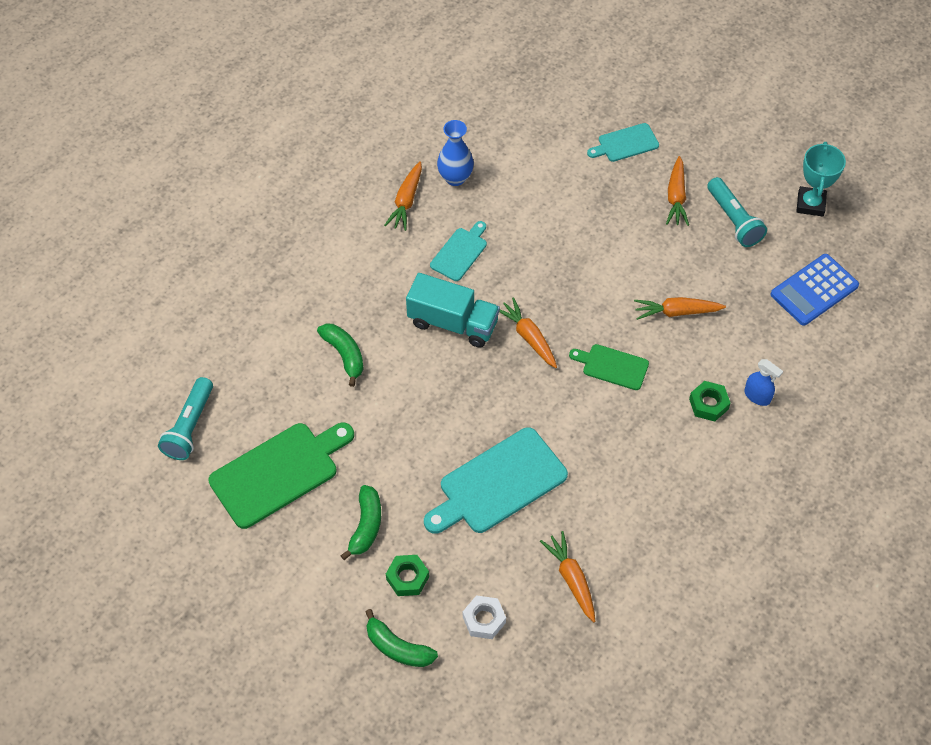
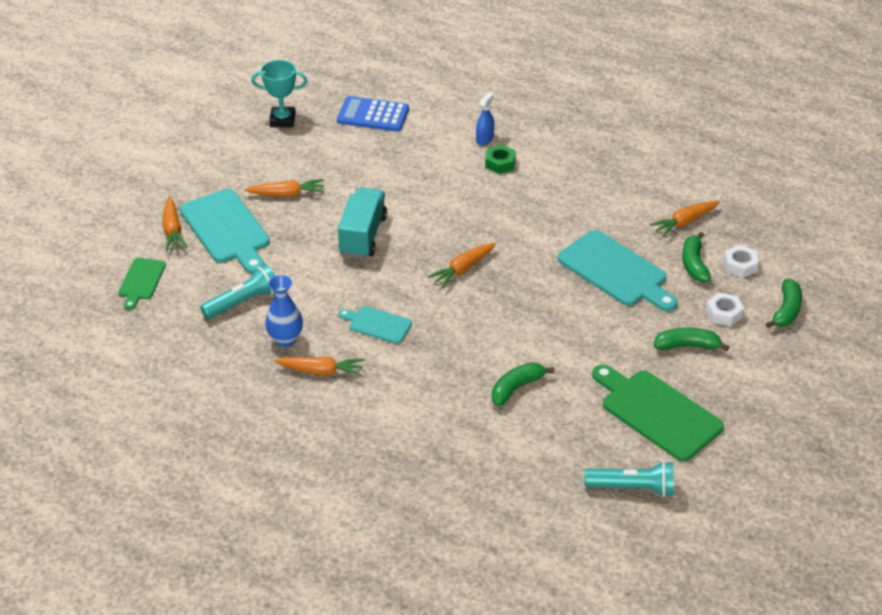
camera: 100 degrees left, 15 degrees down
(407, 578) = (723, 313): green nut -> white nut
(453, 323) = (460, 319): turquoise truck -> turquoise truck (363, 236)
(495, 569) = (694, 264): none -> green banana
(612, 366) = (479, 217): green cutting board -> green cutting board (141, 281)
(625, 143) = (226, 230): turquoise cutting board -> turquoise cutting board, size x1.84
(677, 312) = (413, 186): orange carrot -> orange carrot (173, 230)
(733, 220) = (307, 160): turquoise flashlight -> turquoise flashlight (243, 302)
(814, 290) = (373, 115): blue calculator -> blue calculator turned 150 degrees clockwise

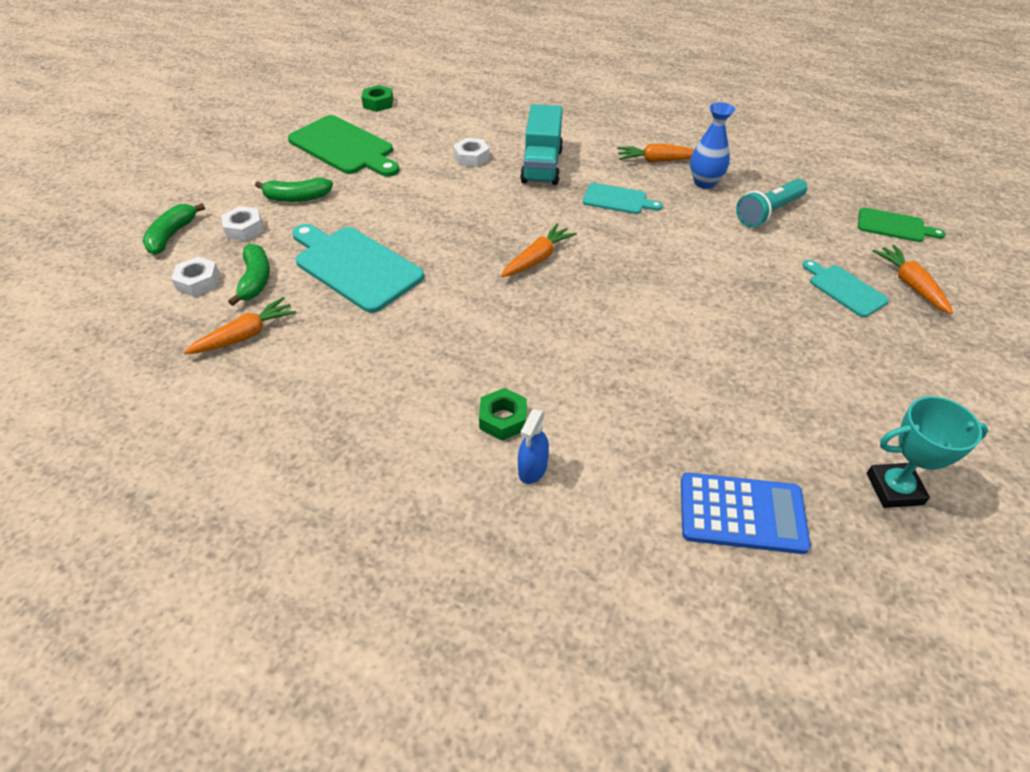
camera: 175 degrees right, 5 degrees up
(141, 281) = (894, 226): green cutting board -> green cutting board turned 105 degrees clockwise
(226, 230) = (844, 289): turquoise cutting board -> turquoise cutting board, size x0.54
(287, 194) = (799, 344): orange carrot -> none
(363, 236) = (670, 291): turquoise truck -> turquoise truck (542, 166)
(516, 388) = (471, 157): green banana -> white nut
(632, 488) = (378, 103): turquoise flashlight -> green nut

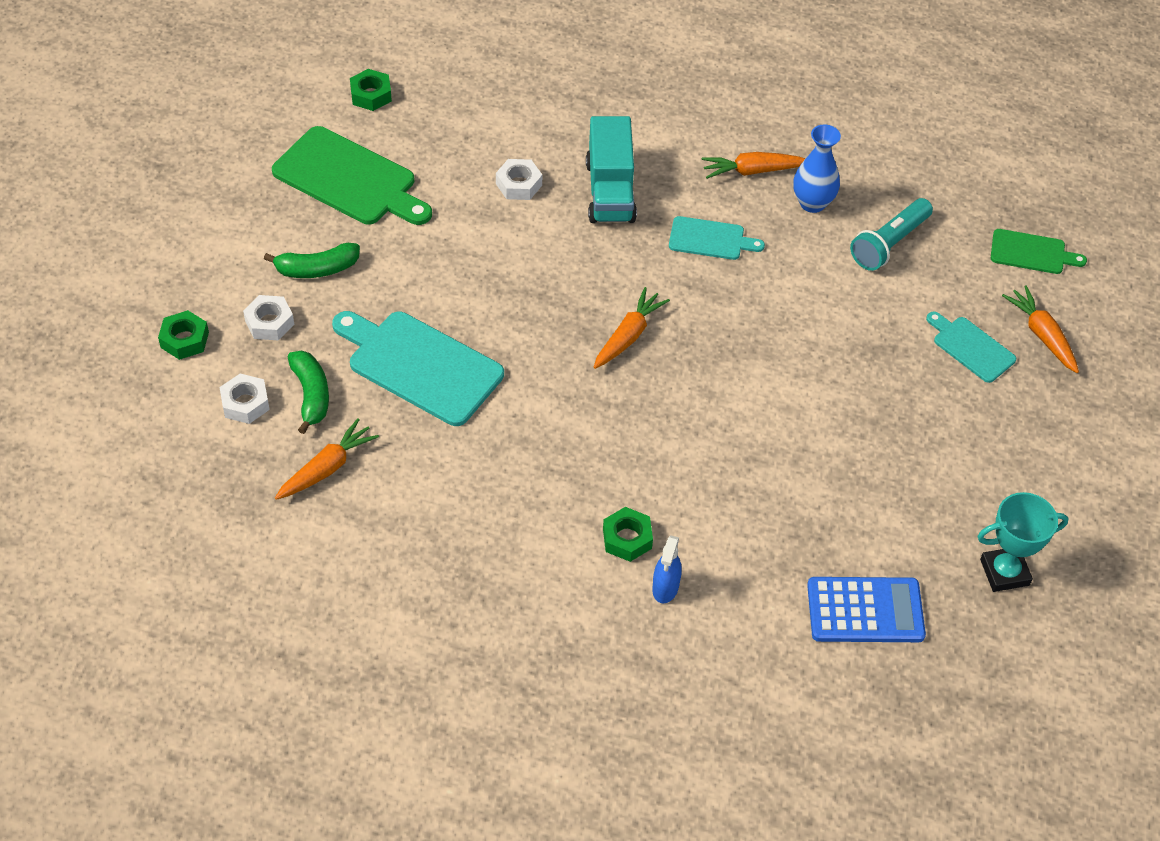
camera: 10 degrees left, 5 degrees up
(172, 235) = (185, 340): green banana -> green nut

